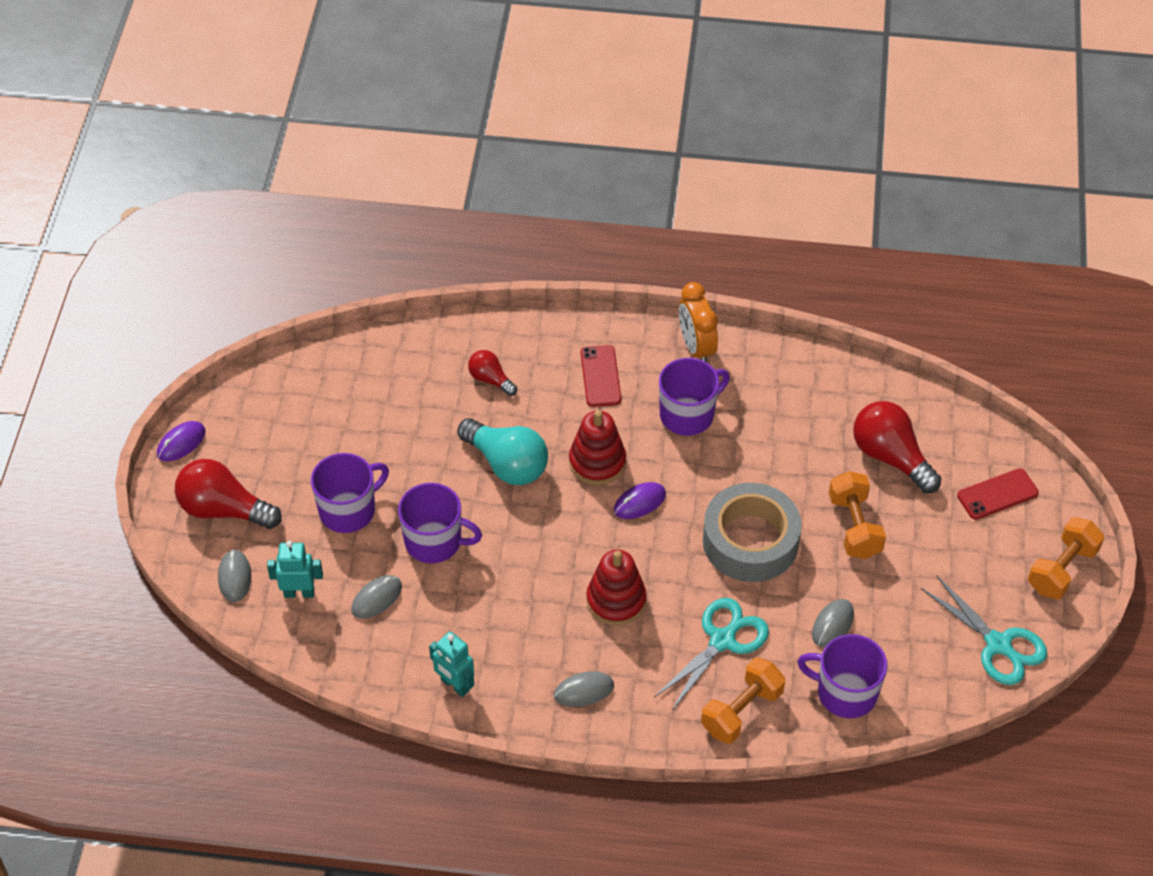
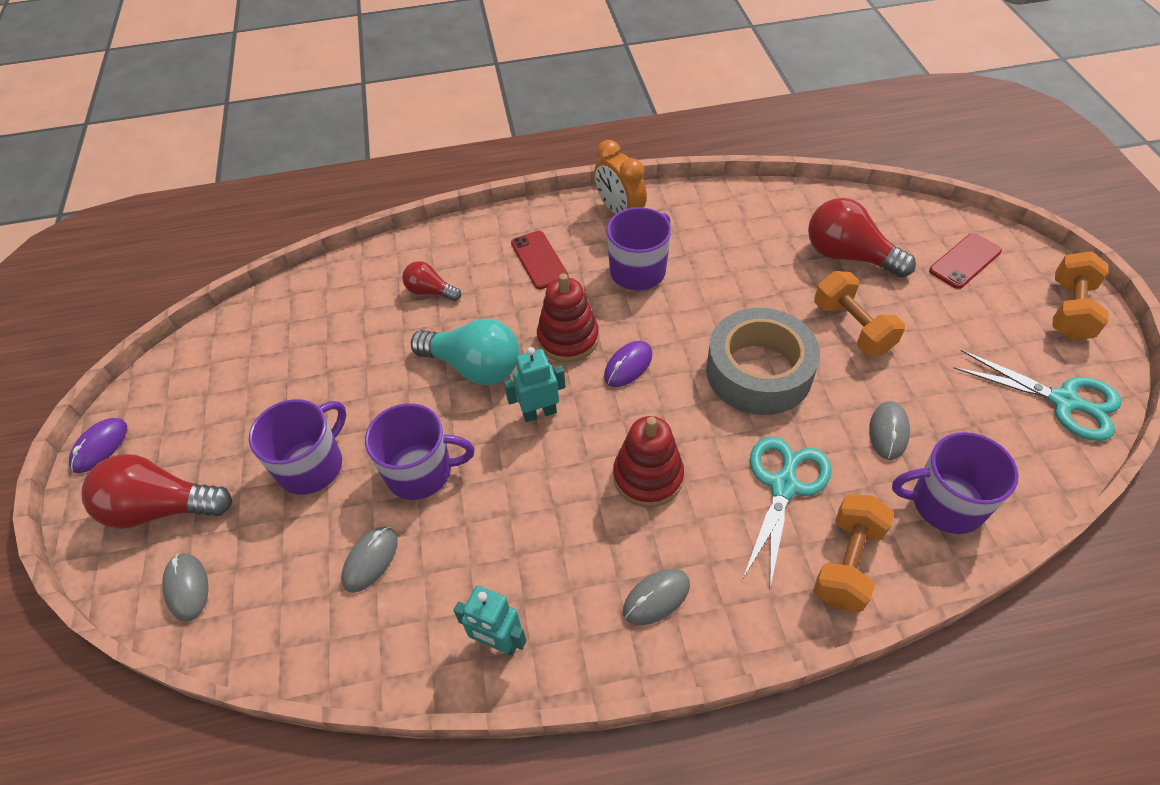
camera: 15 degrees left, 0 degrees up
(299, 592) = (272, 582): turquoise robot -> turquoise robot (539, 412)

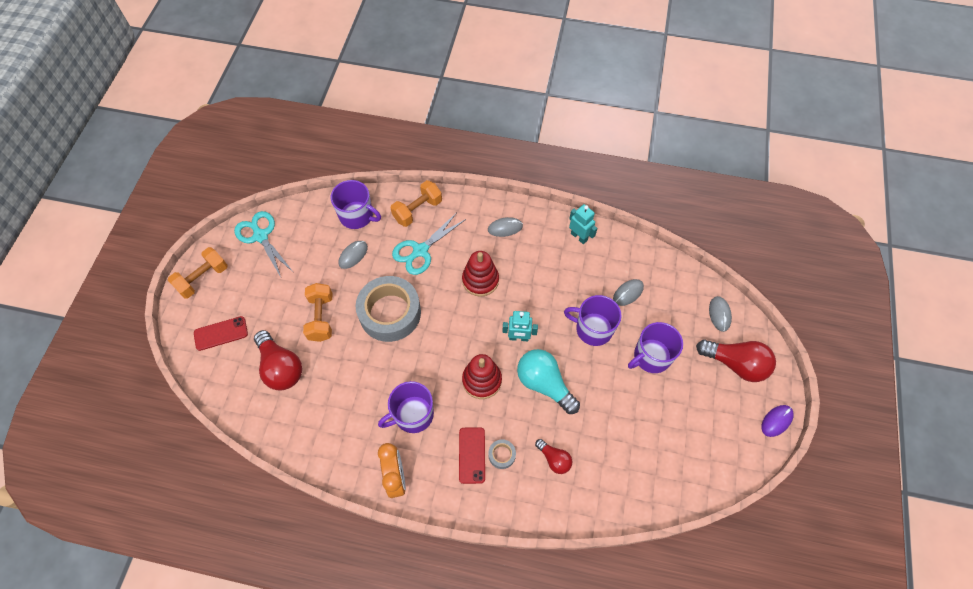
camera: 160 degrees left, 10 degrees up
(501, 273) = (502, 455): none -> grey tape
(628, 366) = (457, 346): purple mouse -> none

